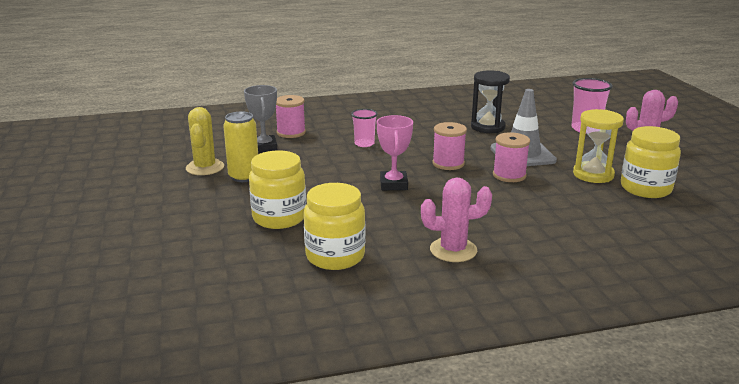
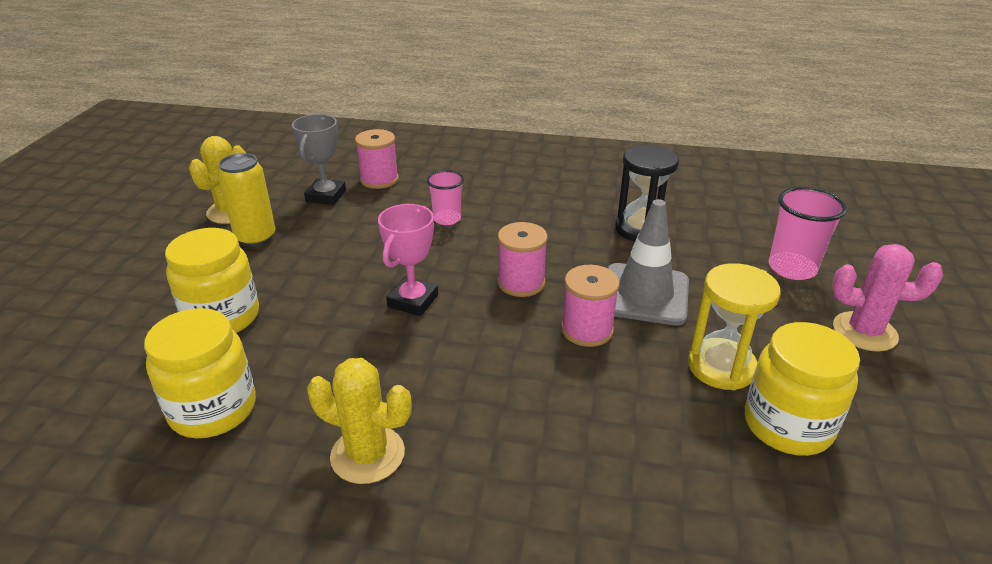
camera: 25 degrees right, 10 degrees up
(453, 250) = (367, 454): pink cactus -> yellow cactus

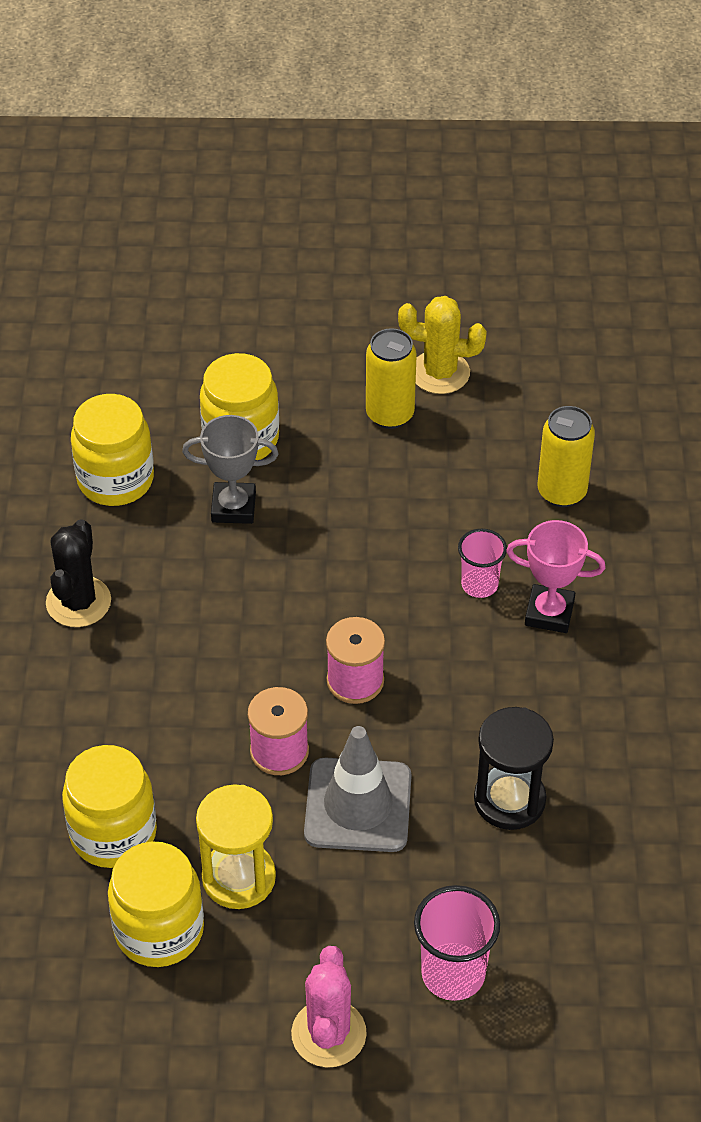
camera: 80 degrees right, 15 degrees up
(326, 196) = (502, 449): grey trophy -> grey trophy (233, 507)
(367, 454) = (78, 602): yellow cactus -> black cactus
(379, 179) = (561, 492): pink spool -> yellow can
(413, 301) = (300, 587): pink trophy -> pink trophy (549, 613)
(677, 450) = (113, 833): none -> yellow jar

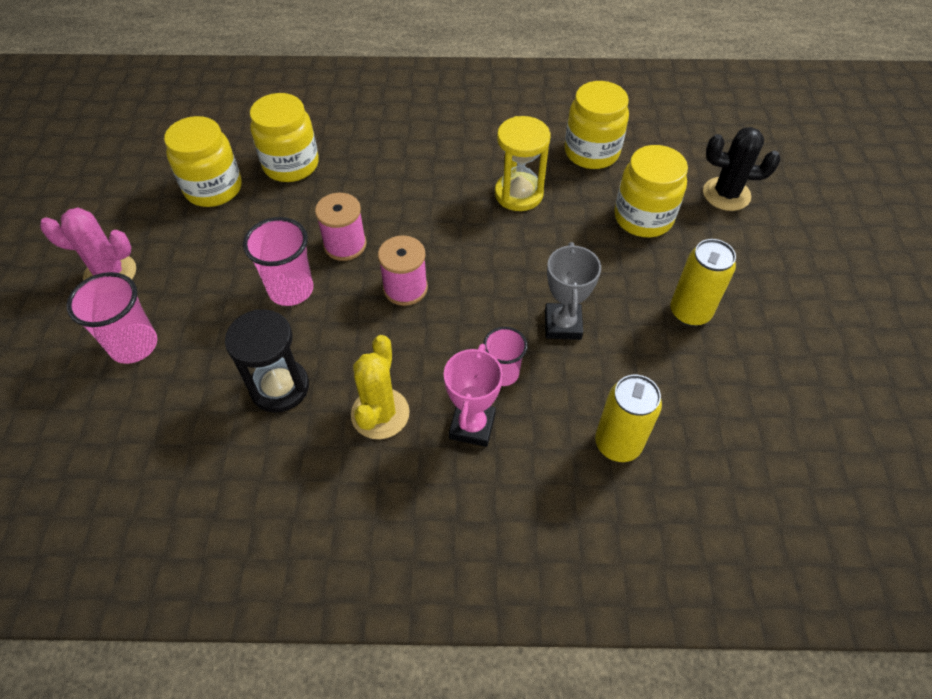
camera: 90 degrees right, 5 degrees up
(78, 602) = (480, 140): black cactus -> black cactus (726, 194)
(233, 507) = (573, 215): grey trophy -> grey trophy (562, 324)
(238, 877) = (244, 225): yellow hourglass -> yellow hourglass (518, 194)
(358, 805) = (291, 290): grey traffic cone -> pink cup
(440, 373) = (749, 350): yellow cactus -> yellow cactus (380, 414)

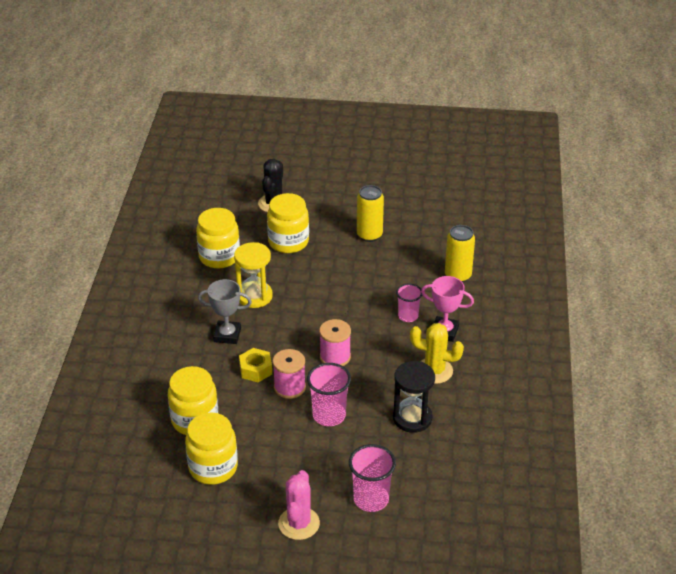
camera: 85 degrees left, 15 degrees down
(377, 209) = (255, 370): none -> yellow nut
(562, 324) = (373, 287): grey trophy -> grey trophy (227, 335)

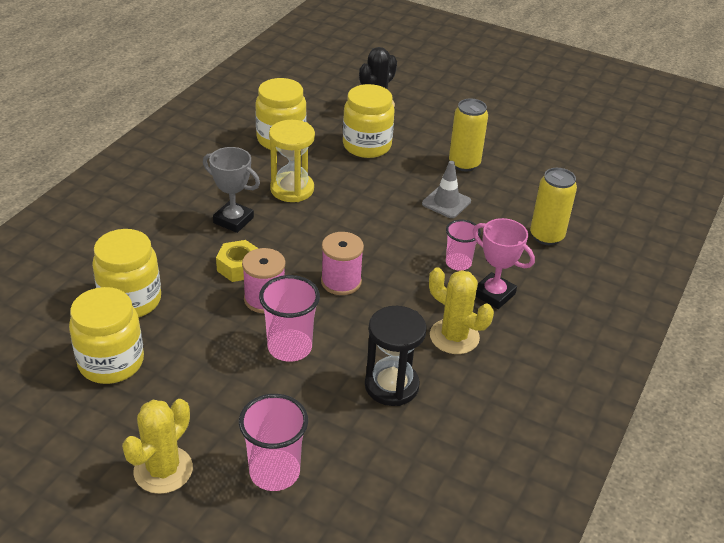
camera: 20 degrees right, 0 degrees up
(299, 523) = (163, 470): pink cactus -> yellow cactus
(374, 271) = (446, 202): none -> grey traffic cone

